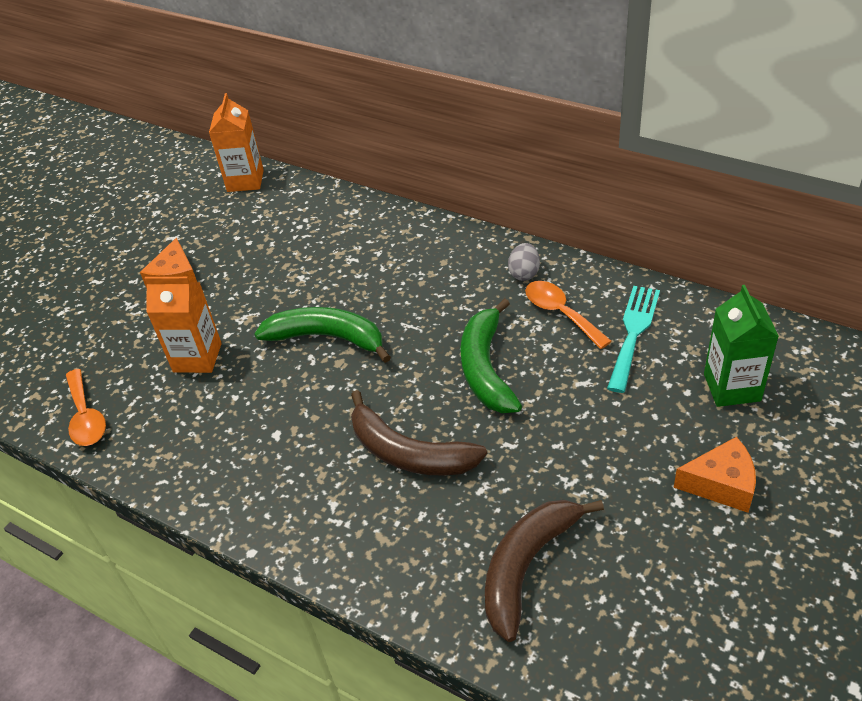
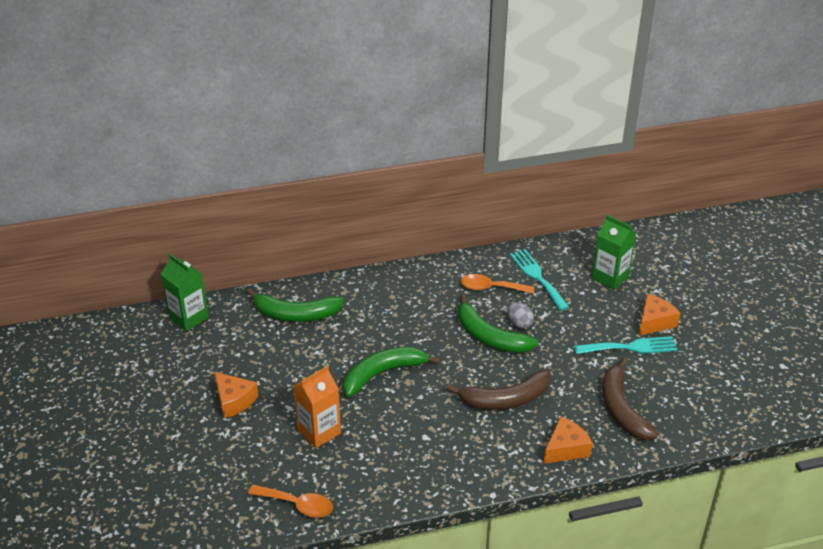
camera: 50 degrees left, 5 degrees down
(245, 180) = (189, 318): orange carton -> green carton
(332, 228) = (295, 314): none -> green banana
(394, 563) = (565, 448): none -> orange cheese
(524, 273) = (445, 278): grey egg -> grey egg (519, 323)
(642, 495) = (630, 347): none -> turquoise fork

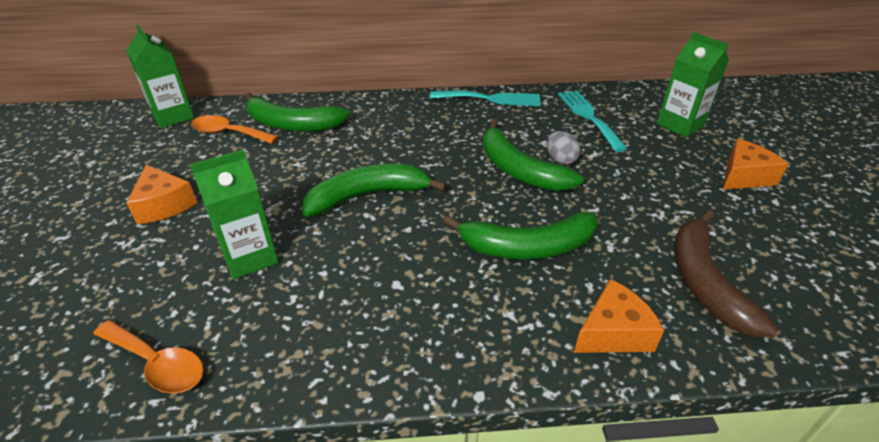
camera: 10 degrees right, 0 degrees up
(319, 431) = (250, 257): orange carton -> green carton
(491, 288) = (530, 121): orange spoon -> orange spoon (228, 133)
(506, 399) = (528, 247): brown banana -> green banana
(630, 347) = (712, 202): turquoise fork -> turquoise fork (490, 99)

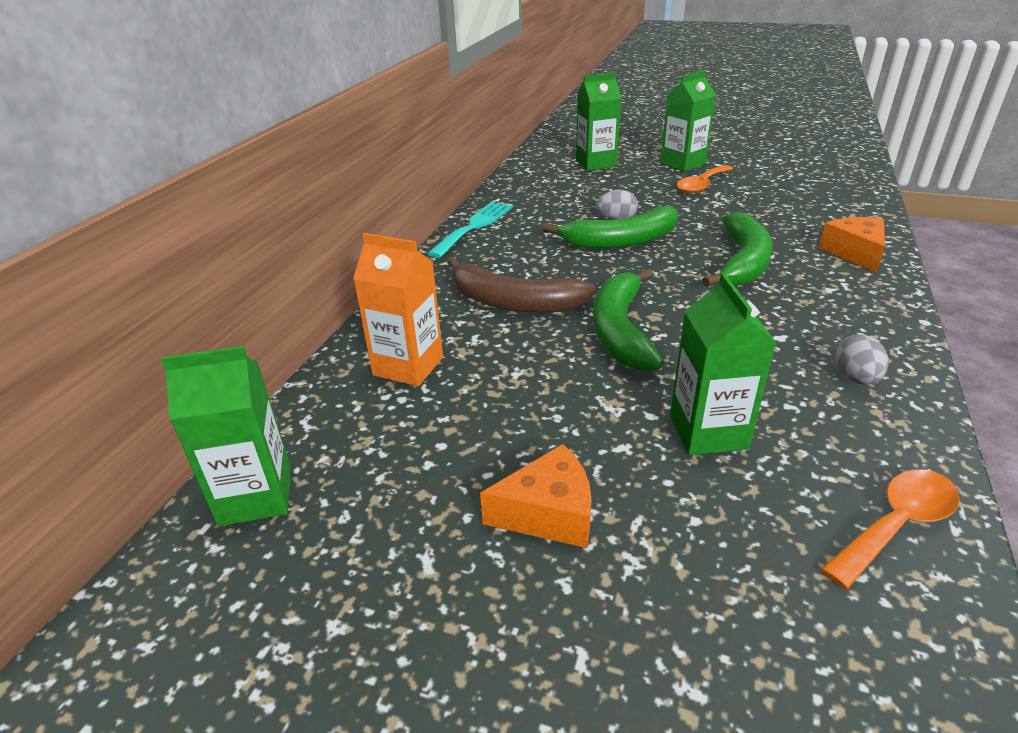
camera: 65 degrees left, 5 degrees down
(228, 133) = (380, 430): orange spoon -> orange spoon (702, 185)
(292, 124) = (408, 366): green banana -> orange carton
(345, 337) = (855, 378): none -> grey egg
(588, 117) = (553, 192): turquoise fork -> none
(704, 281) = (803, 209): brown banana -> brown banana (513, 302)
(744, 176) = (682, 164): orange cheese -> green carton

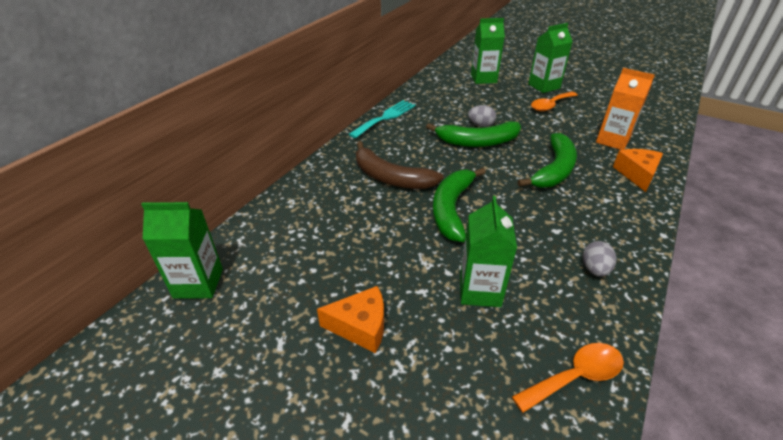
camera: 10 degrees right, 5 degrees up
(408, 366) = (311, 213): orange carton -> orange carton (612, 140)

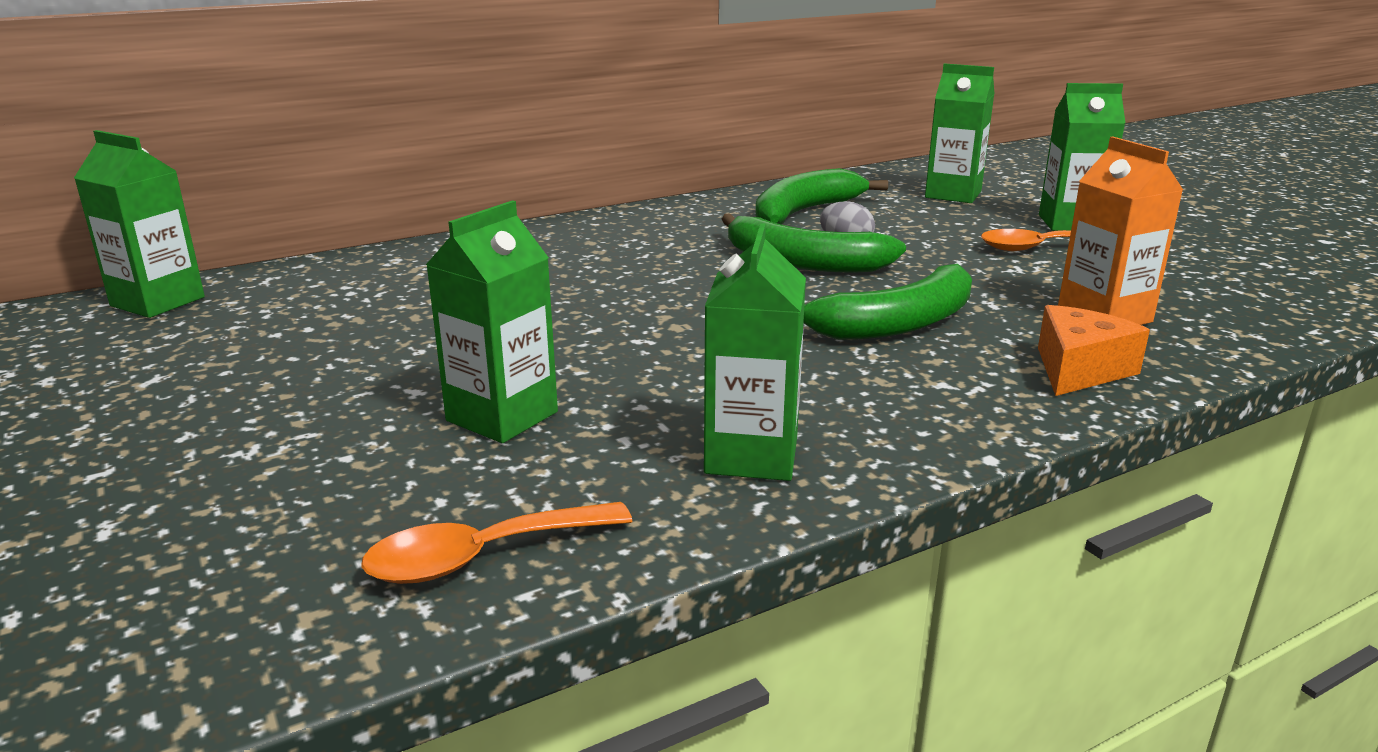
camera: 30 degrees right, 15 degrees down
(360, 326) = (270, 396): orange cheese -> none
(385, 118) = (686, 207): turquoise fork -> none
(390, 177) = (579, 268): brown banana -> none
(451, 209) = (617, 322): green banana -> green banana (804, 212)
(575, 376) = (482, 556): orange spoon -> orange spoon turned 150 degrees clockwise
(594, 269) = (751, 455): grey egg -> green carton

